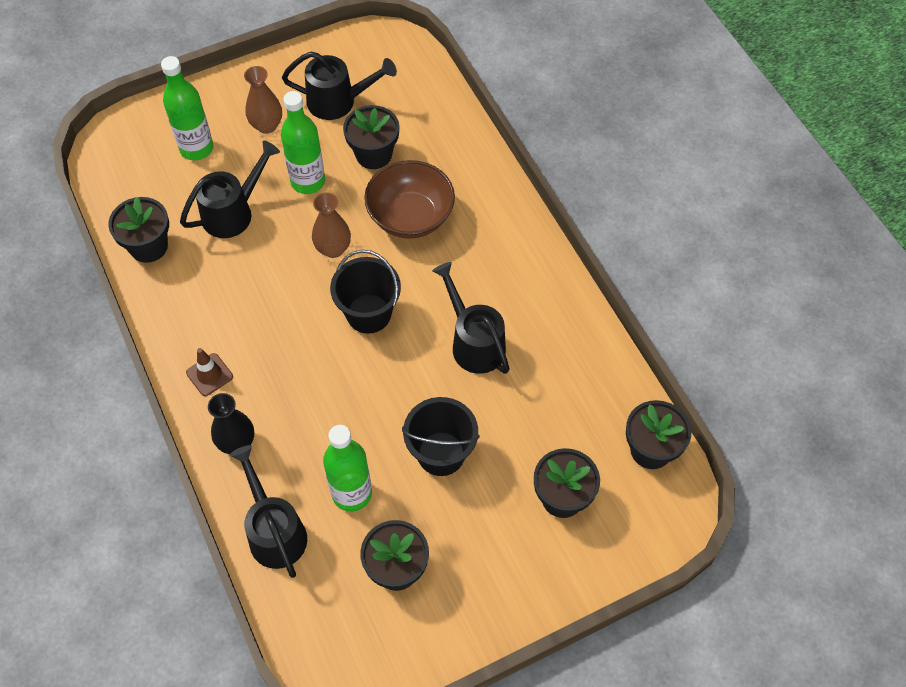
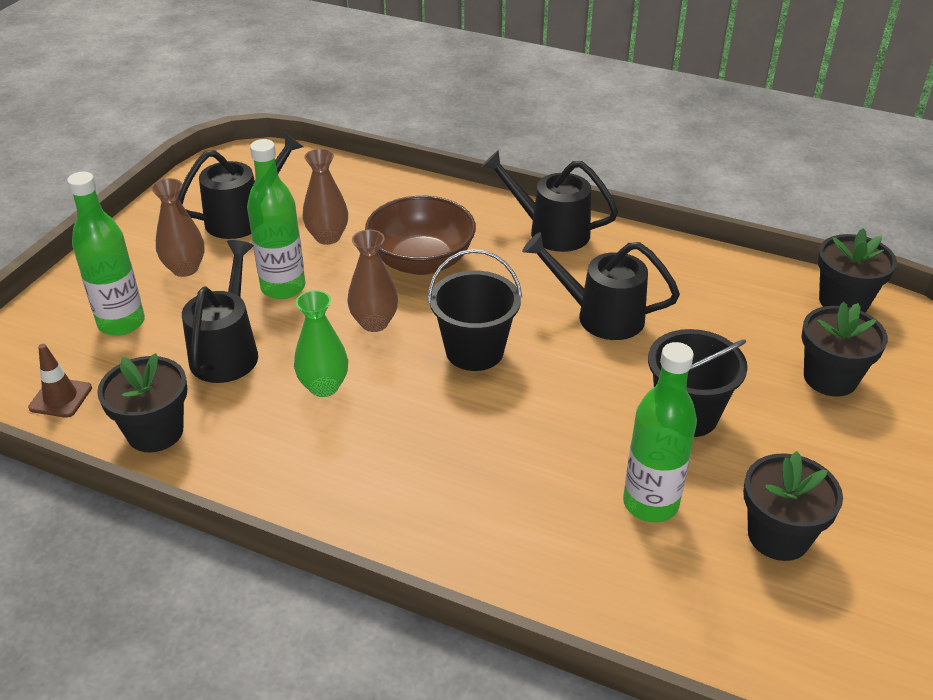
camera: 40 degrees left, 20 degrees down
(209, 375) = (366, 501): brown traffic cone -> brown traffic cone (60, 398)
(236, 442) = (473, 542): black vase -> none
(260, 278) = (324, 386): none -> green vase
(274, 531) = (617, 594): black watering can -> black watering can (550, 231)
(374, 154) = (327, 237): black flower pot -> brown vase

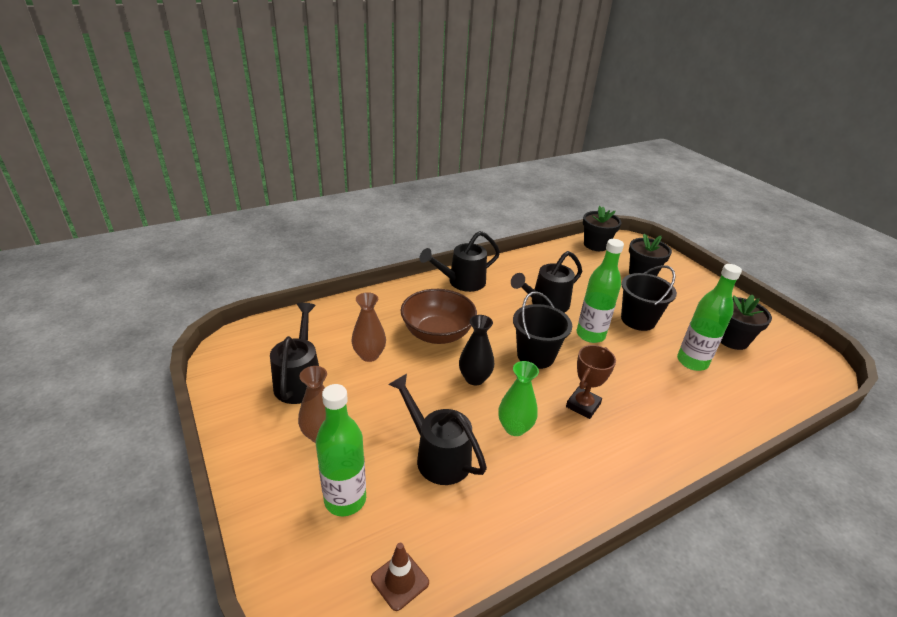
camera: 55 degrees left, 5 degrees down
(155, 432) = (490, 535): black flower pot -> none
(283, 287) = (398, 398): green bottle -> green bottle (590, 335)
(374, 323) = (474, 378): brown vase -> black vase
(423, 426) = (583, 405): none -> brown trophy

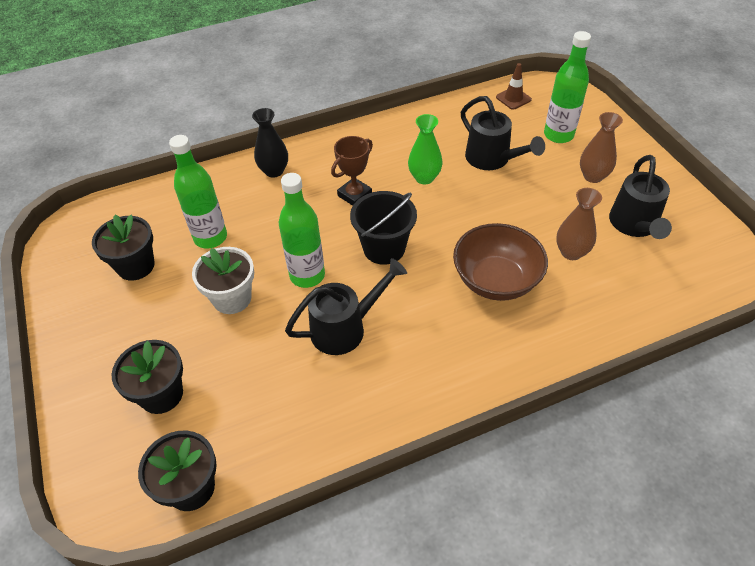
camera: 170 degrees left, 15 degrees up
(461, 282) = (461, 377): black watering can -> none
(474, 378) = (455, 223): black vase -> black vase (274, 171)
(638, 320) = (232, 298): black bucket -> white flower pot

